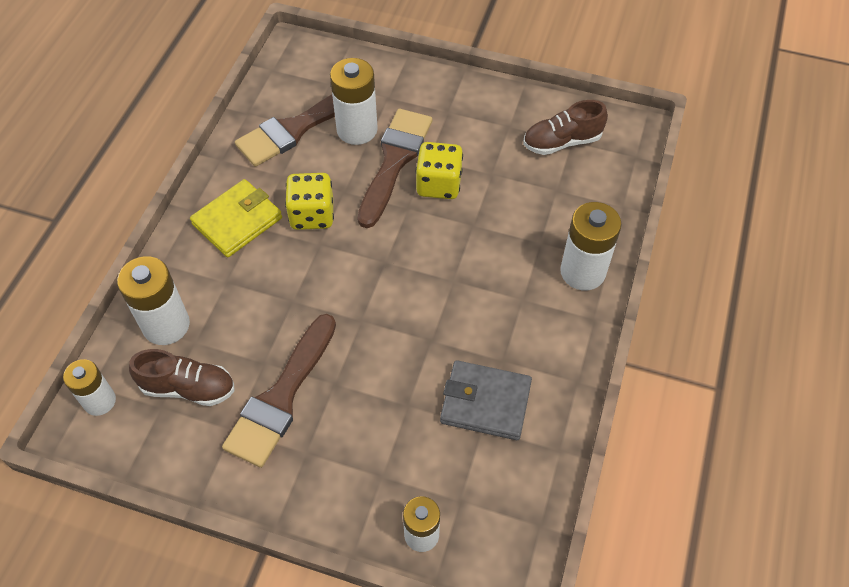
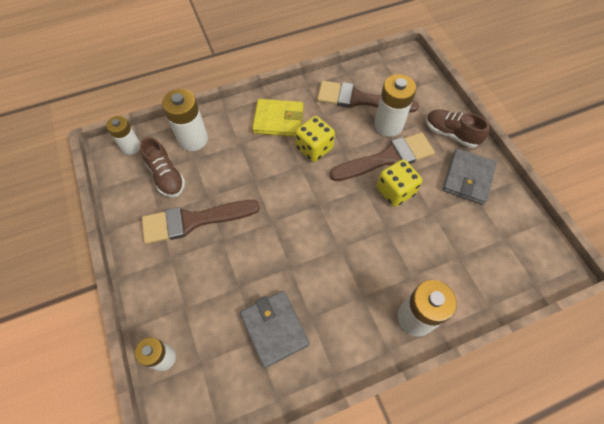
camera: 50 degrees right, 5 degrees up
(485, 116) = (467, 178): none -> grey wallet
(562, 142) = (497, 233): brown shoe -> brown shoe (451, 134)

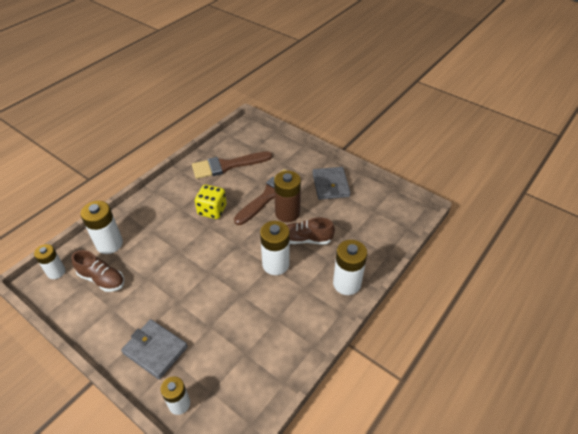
camera: 30 degrees left, 15 degrees down
(193, 221) = (145, 299): brown brush -> none
(274, 329) = (254, 339): grey wallet -> grey wallet (155, 350)
(278, 120) = (173, 203): yellow wallet -> none
(388, 125) = (258, 174): white battery -> white battery (275, 264)
(395, 191) = (287, 213): yellow dice -> brown battery
(451, 134) = (304, 163): brown shoe -> brown shoe (306, 239)

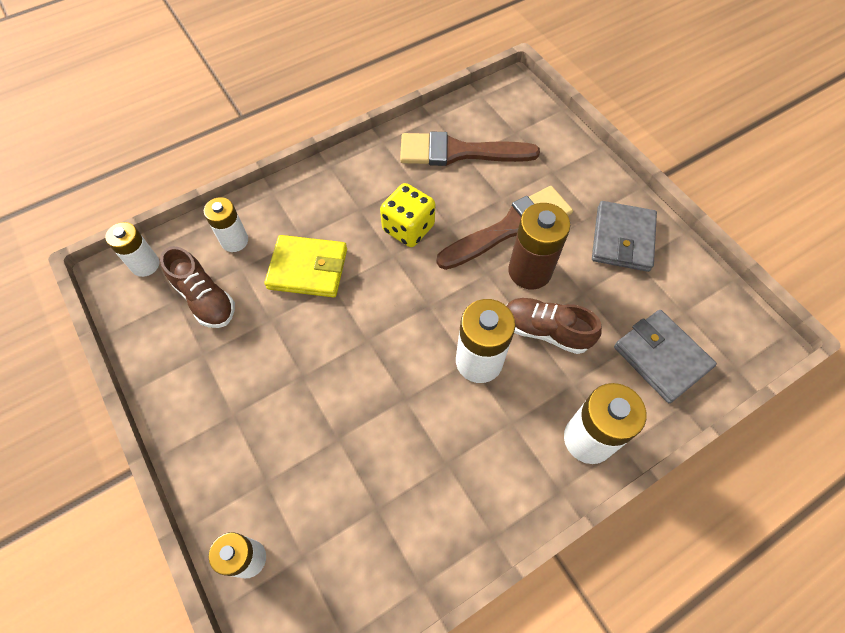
camera: 20 degrees right, 15 degrees up
(109, 244) = (234, 241): white battery -> white battery, size x0.65
(155, 350) = (243, 450): grey wallet -> grey wallet (661, 357)
(160, 246) = (308, 269): none -> yellow wallet

